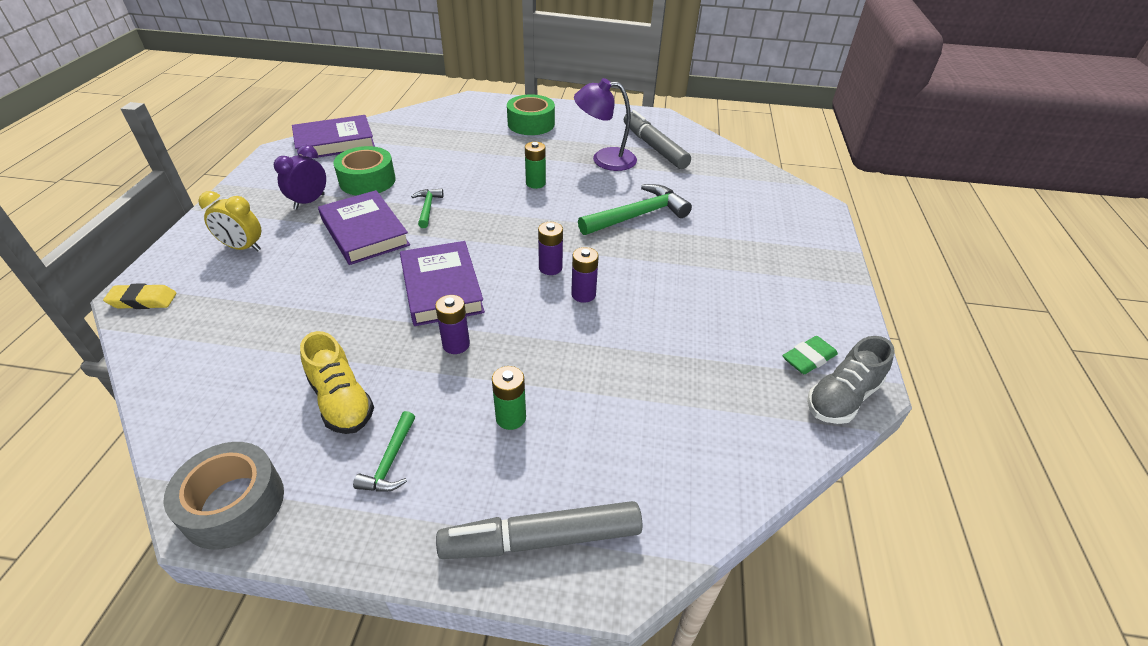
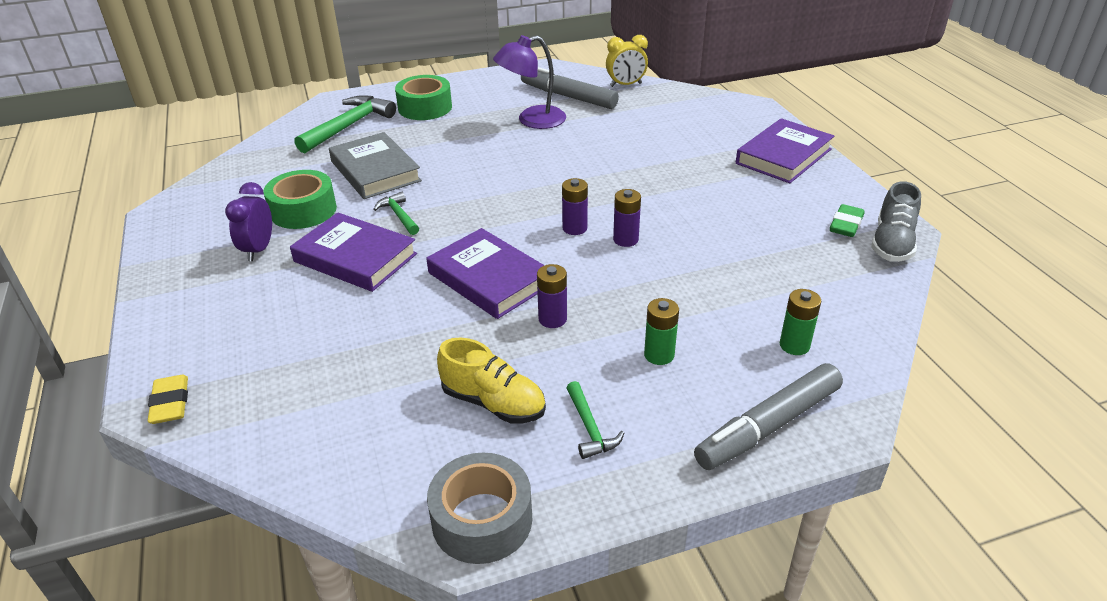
camera: 25 degrees left, 5 degrees down
(143, 300) = (170, 403): yellow eraser -> yellow eraser turned 75 degrees counterclockwise
(243, 247) = (231, 316): yellow clock -> yellow clock (625, 85)
(335, 142) = (221, 185): purple book -> purple book (783, 156)
(446, 165) = (375, 171): none -> grey book
(535, 183) = (486, 161): green battery -> green battery (794, 345)
(637, 215) = (610, 160): green hammer -> green hammer (349, 126)

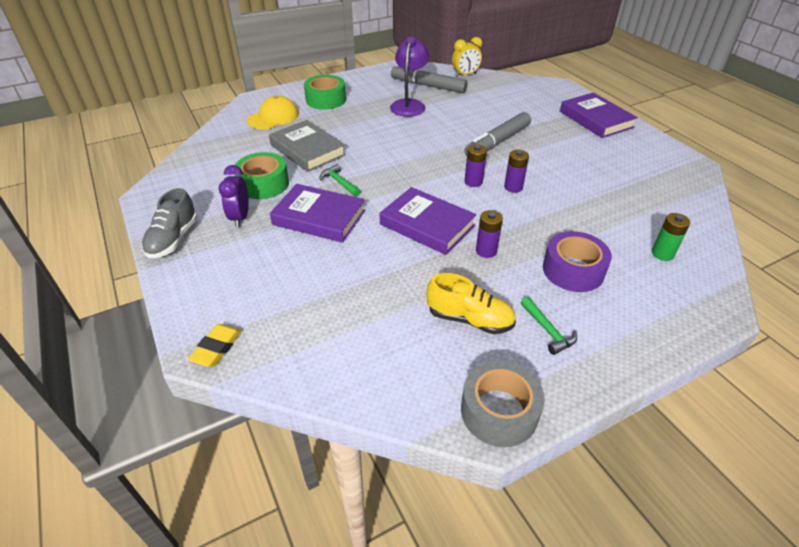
camera: 10 degrees left, 5 degrees up
(170, 403) = (217, 348): yellow eraser -> yellow eraser turned 45 degrees clockwise
(349, 126) = (273, 117): green hammer -> yellow cap
(532, 120) = (409, 104): purple lamp -> purple lamp turned 135 degrees clockwise
(659, 355) = (573, 270): green battery -> purple tape
(768, 426) = (670, 314): grey marker -> grey marker (497, 142)
(783, 156) = (596, 119): purple book -> purple book turned 60 degrees counterclockwise
(846, 225) = (658, 165): green eraser -> none
(892, 243) = (694, 175): grey shoe -> grey shoe (173, 239)

